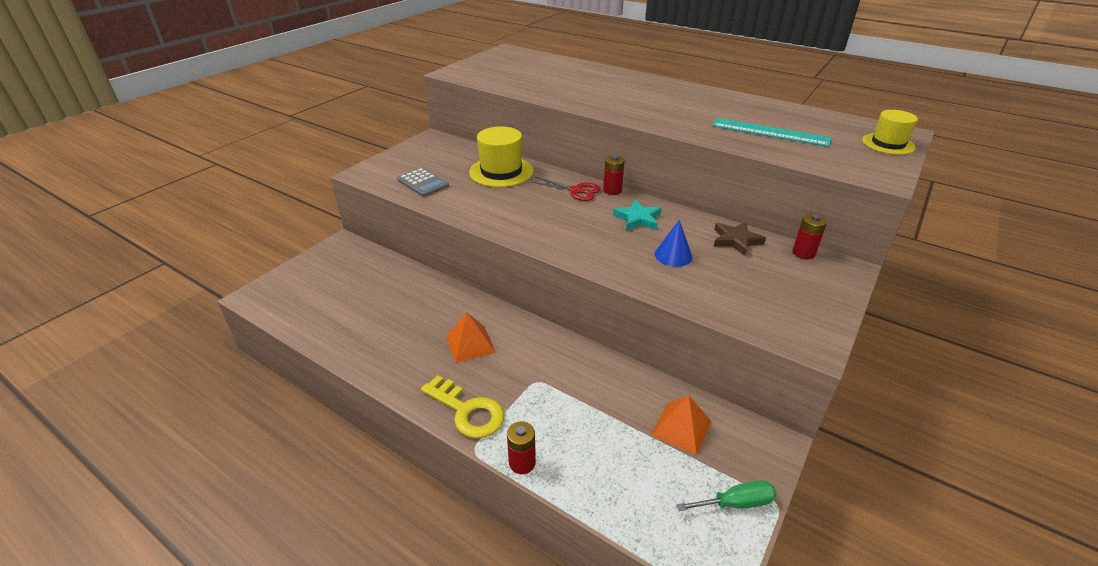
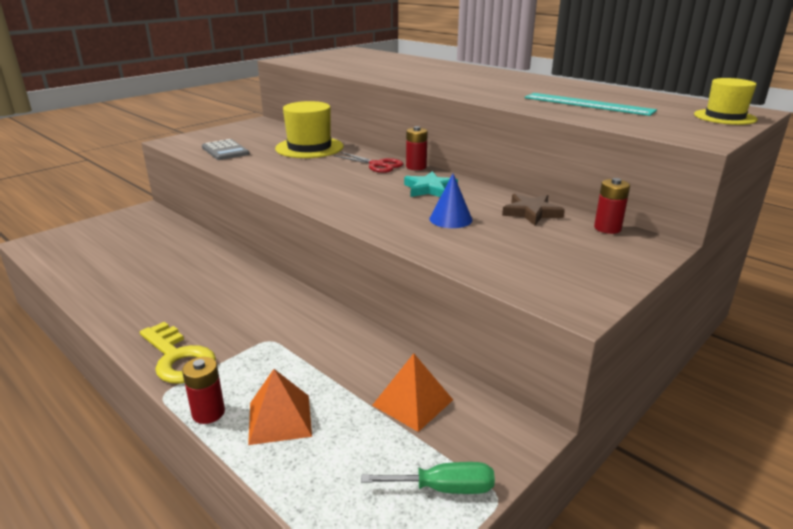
camera: 10 degrees right, 10 degrees down
(470, 344) = (218, 300): orange pyramid -> orange pyramid (280, 419)

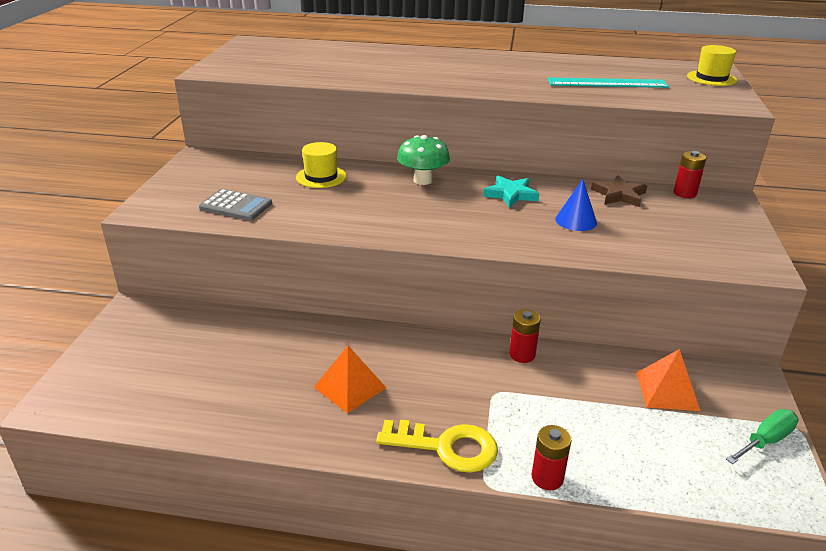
camera: 35 degrees left, 5 degrees up
(280, 419) = (604, 452): orange pyramid -> orange pyramid (350, 387)
(309, 147) = (321, 177): yellow hat -> yellow hat, size x0.64
(377, 165) = (423, 180): red scissors -> green mushroom
(416, 167) = (460, 173): red battery -> red battery (522, 355)

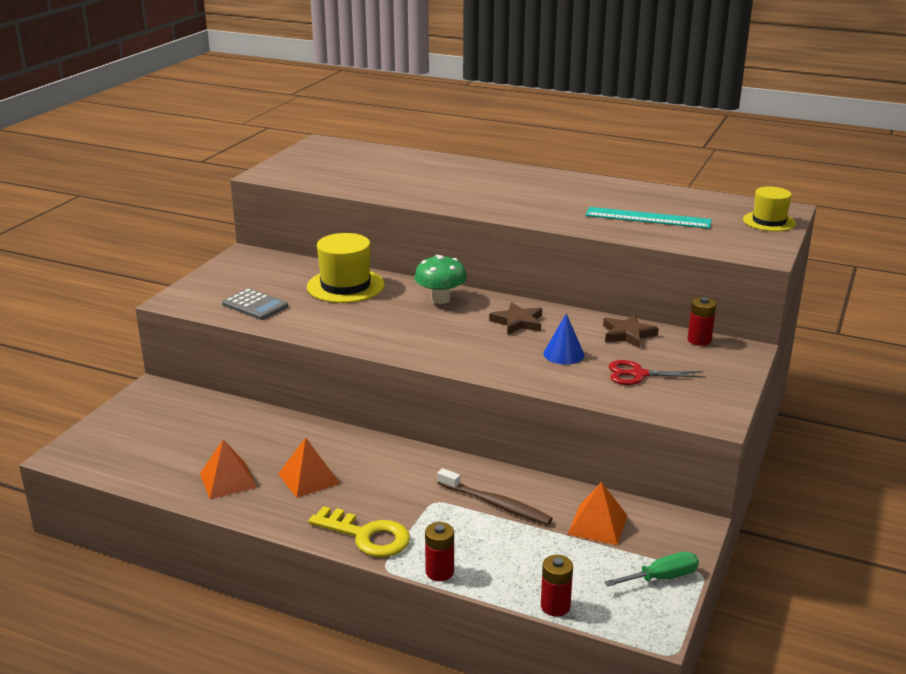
camera: 15 degrees right, 5 degrees down
(261, 404) = (228, 480): none -> orange pyramid
(321, 177) = (345, 286): yellow hat -> yellow hat, size x1.57
(511, 194) = (518, 322): turquoise star -> brown star
(522, 355) = (479, 475): red battery -> red battery (555, 606)
(557, 384) = (496, 504): none -> brown toothbrush
(659, 232) = (638, 374): none -> red scissors

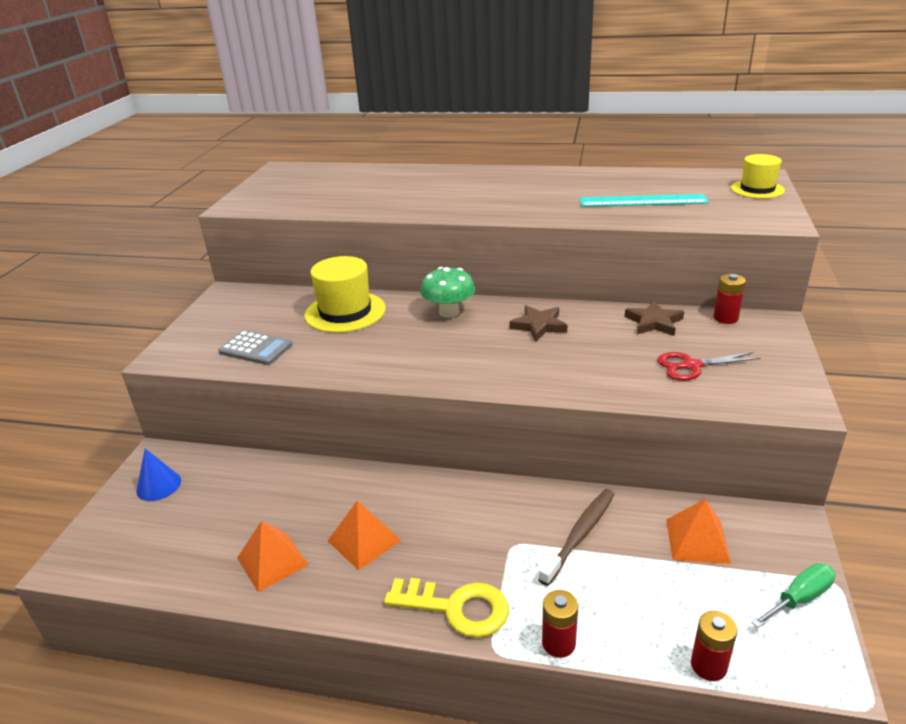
camera: 10 degrees left, 5 degrees up
(496, 504) = (580, 535): brown toothbrush -> brown toothbrush turned 75 degrees counterclockwise
(563, 354) = (604, 354): blue cone -> blue cone (158, 485)

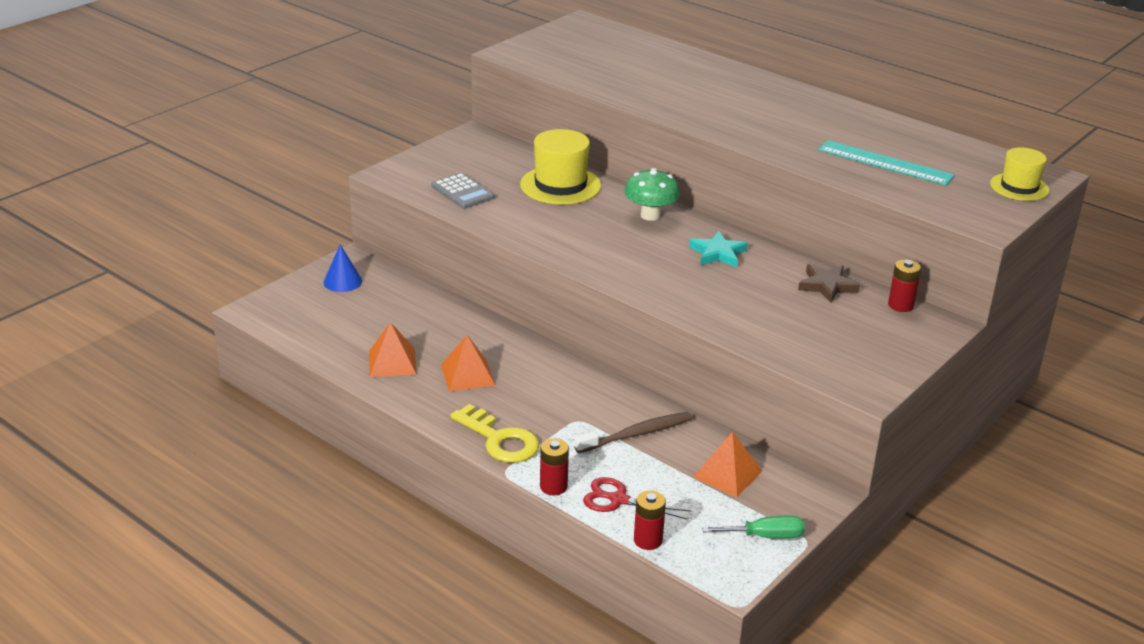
camera: 25 degrees right, 0 degrees up
(539, 326) = (718, 253): brown star -> turquoise star
(692, 366) = (814, 330): red scissors -> red scissors (618, 500)

